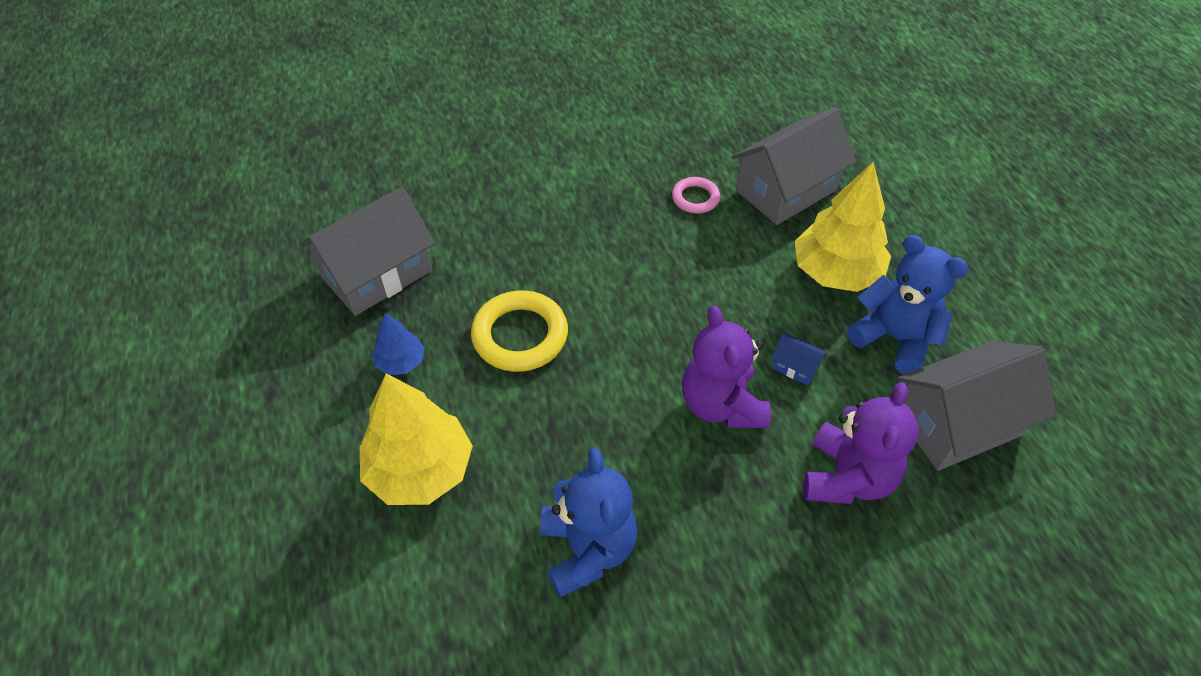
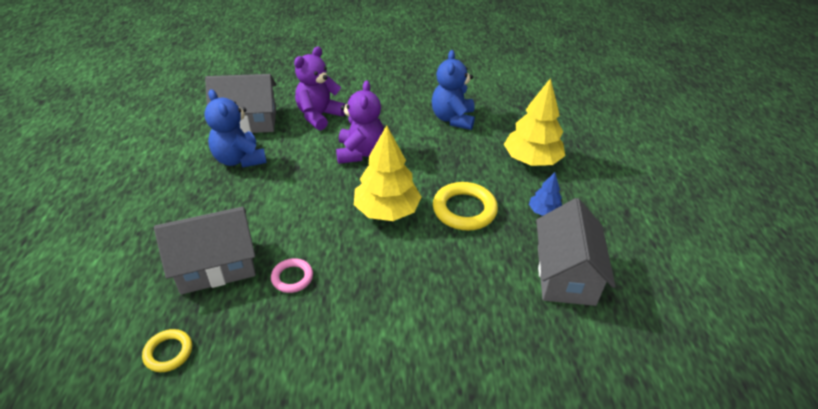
camera: 165 degrees left, 10 degrees down
(377, 274) = (565, 275): grey house -> grey house turned 60 degrees counterclockwise
(759, 116) = (168, 352): none -> yellow ring
(795, 367) = (307, 159): blue house -> none
(836, 272) = (237, 200): yellow tree -> yellow tree (386, 211)

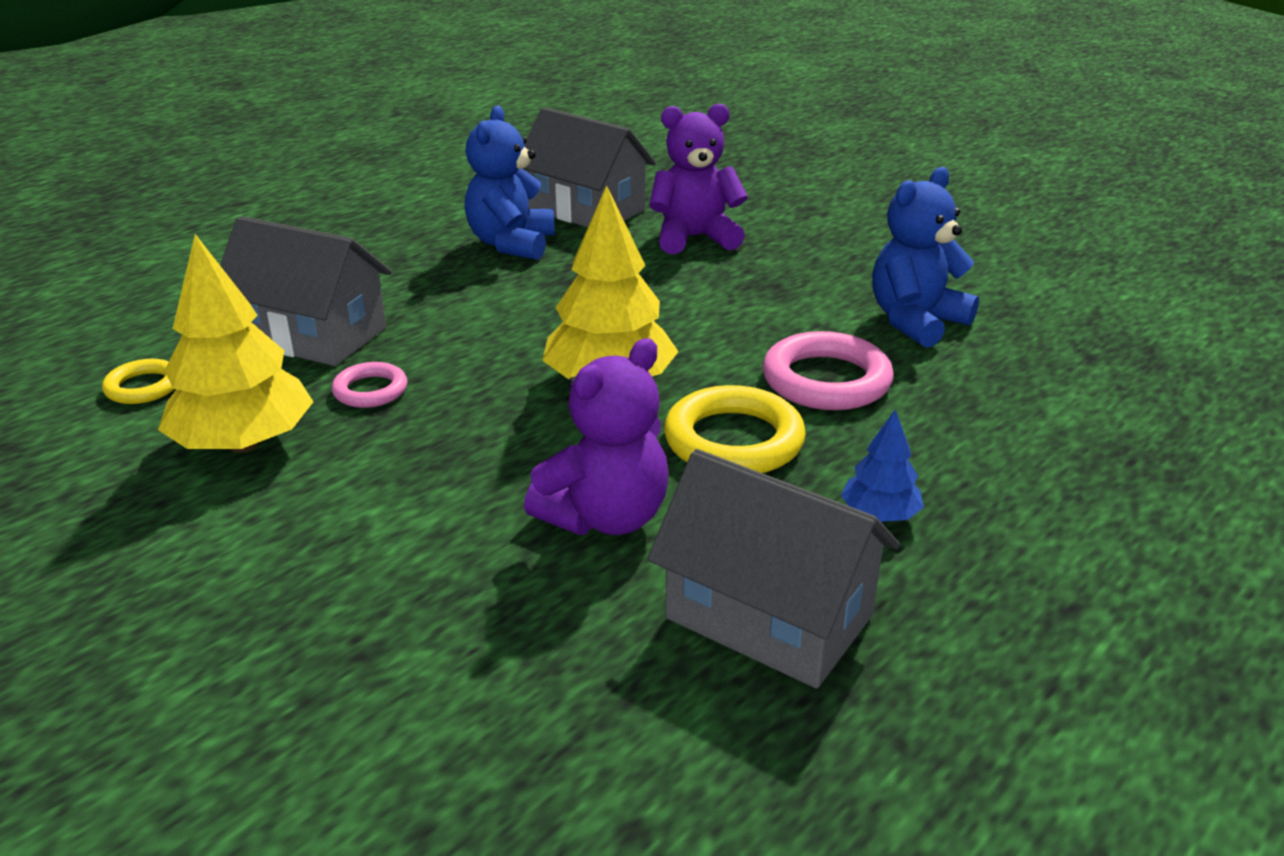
camera: 45 degrees right, 10 degrees down
(360, 152) = (685, 301): purple teddy bear -> purple teddy bear (605, 517)
(458, 163) = (826, 380): none -> pink ring
(531, 160) = (981, 436): yellow tree -> yellow tree (244, 443)
(565, 275) = (769, 617): grey house -> grey house turned 75 degrees clockwise

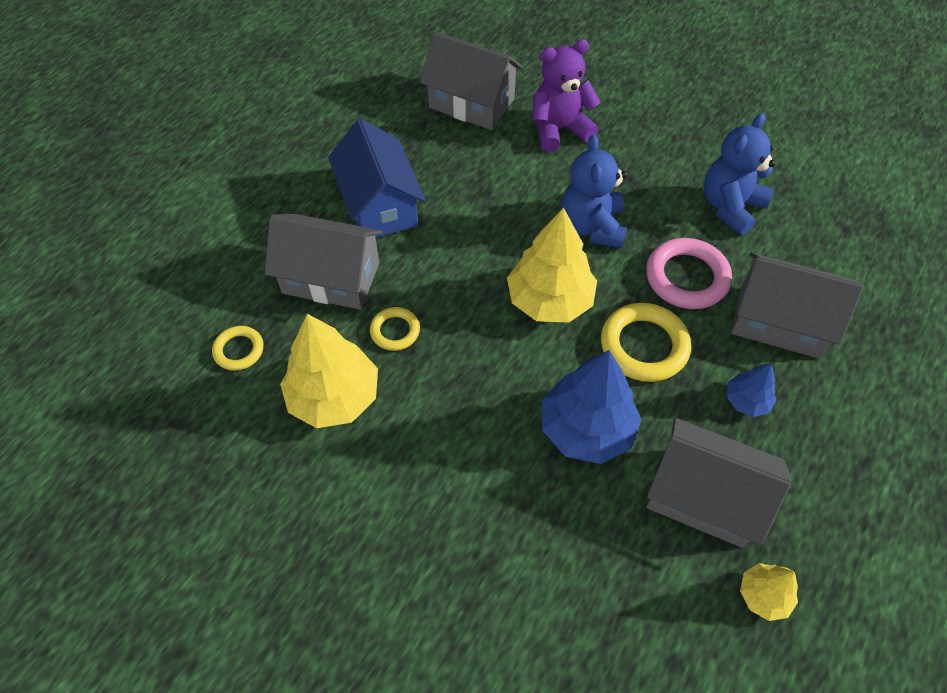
camera: 10 degrees left, 25 degrees up
(370, 390) = (395, 331): pink ring -> yellow ring
(417, 280) = (380, 205): none -> blue house
(511, 244) = (431, 153): blue teddy bear -> blue teddy bear (592, 227)
(605, 517) = (586, 429): purple teddy bear -> blue tree
(835, 758) = (763, 595): none -> yellow tree
(958, 436) = (778, 321): none -> grey house

